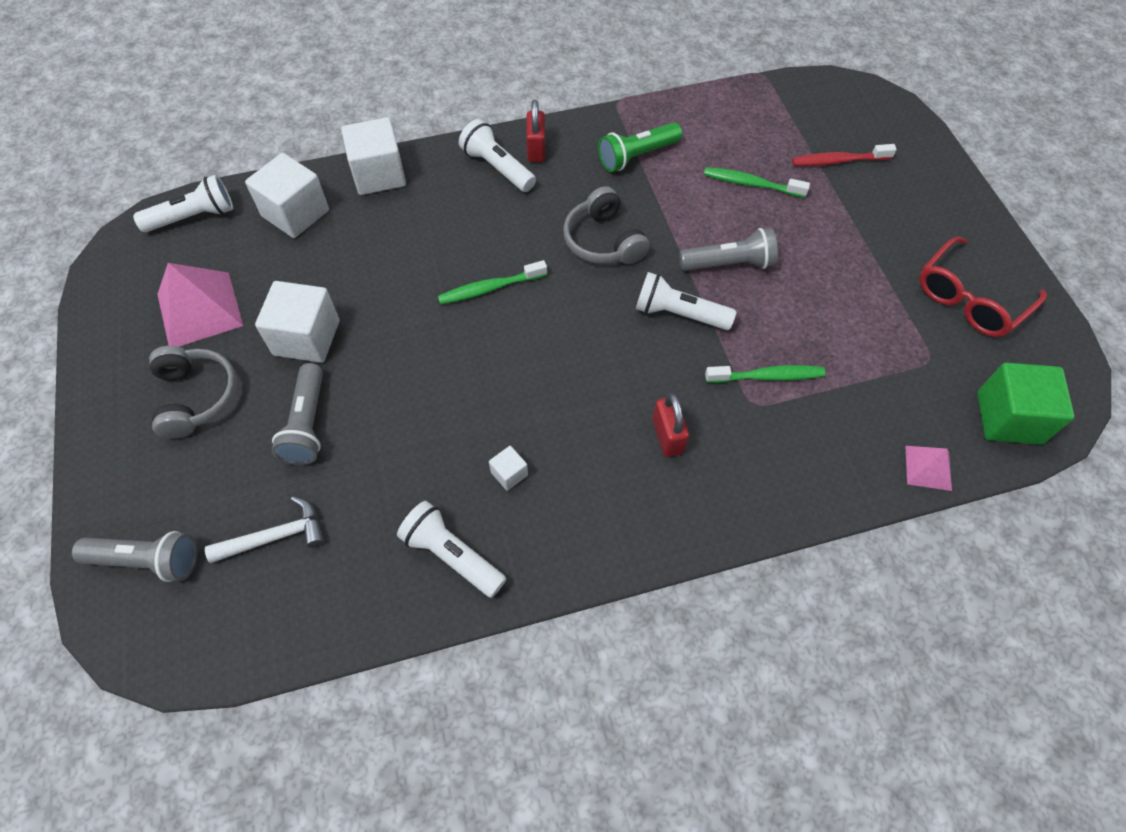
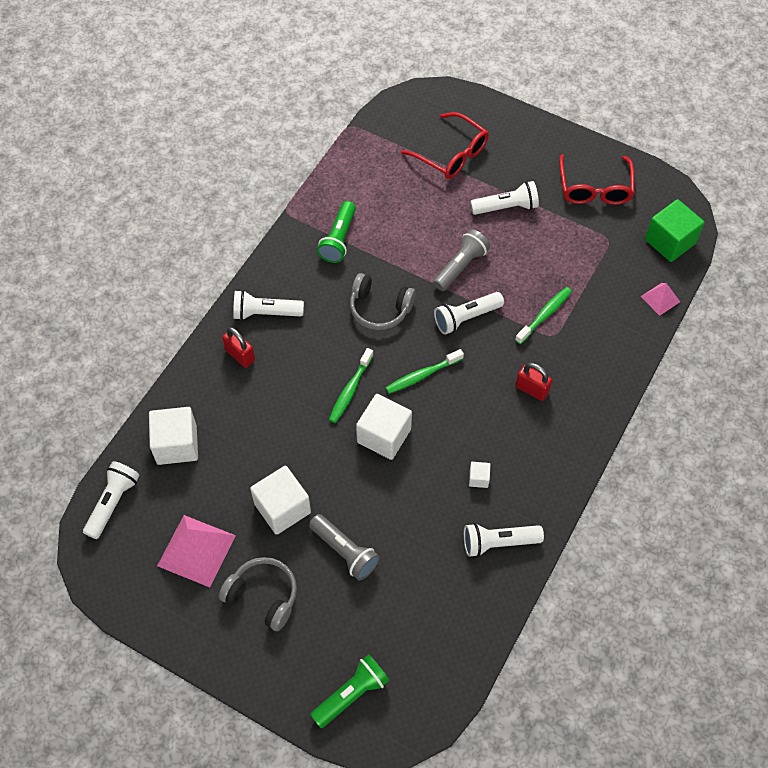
camera: 45 degrees left, 0 degrees up
(148, 561) = (352, 694): grey flashlight -> green flashlight
(275, 536) = (402, 619): white hammer -> none
(379, 174) = (197, 377): white cube -> white cube (384, 436)
(536, 149) = (275, 282): red padlock -> red padlock (240, 355)
(751, 184) = (420, 207): green toothbrush -> green toothbrush (422, 375)
(838, 161) = (451, 154): red toothbrush -> red glasses
(843, 246) = (506, 207): none -> white flashlight

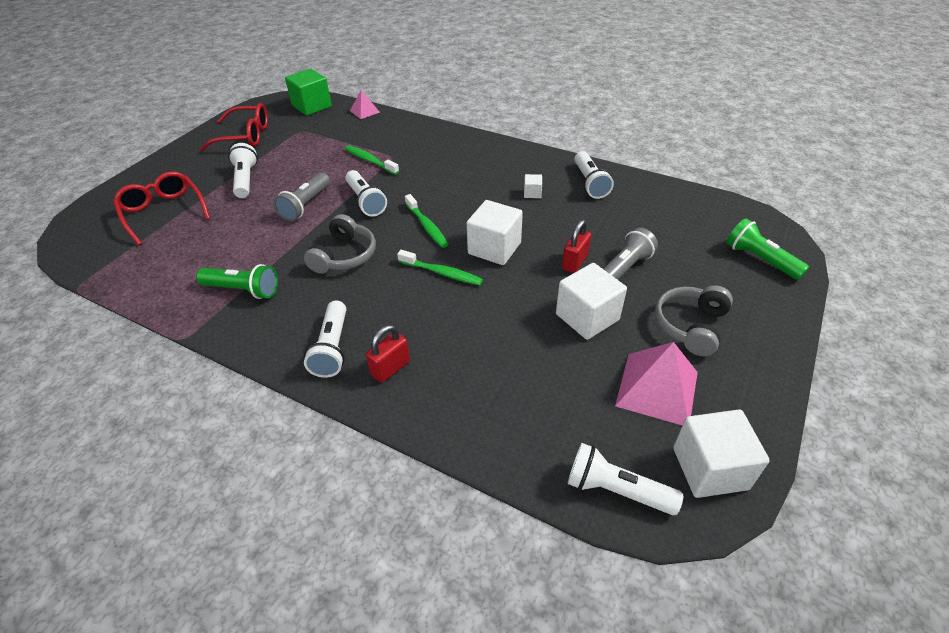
camera: 90 degrees left, 15 degrees down
(177, 444) = (520, 423): white cube -> white cube (710, 468)
(451, 154) = (163, 212): red glasses -> red glasses turned 75 degrees counterclockwise
(460, 266) = (306, 205): grey flashlight -> grey flashlight turned 105 degrees counterclockwise
(532, 389) = (444, 167): red padlock -> red padlock (574, 262)

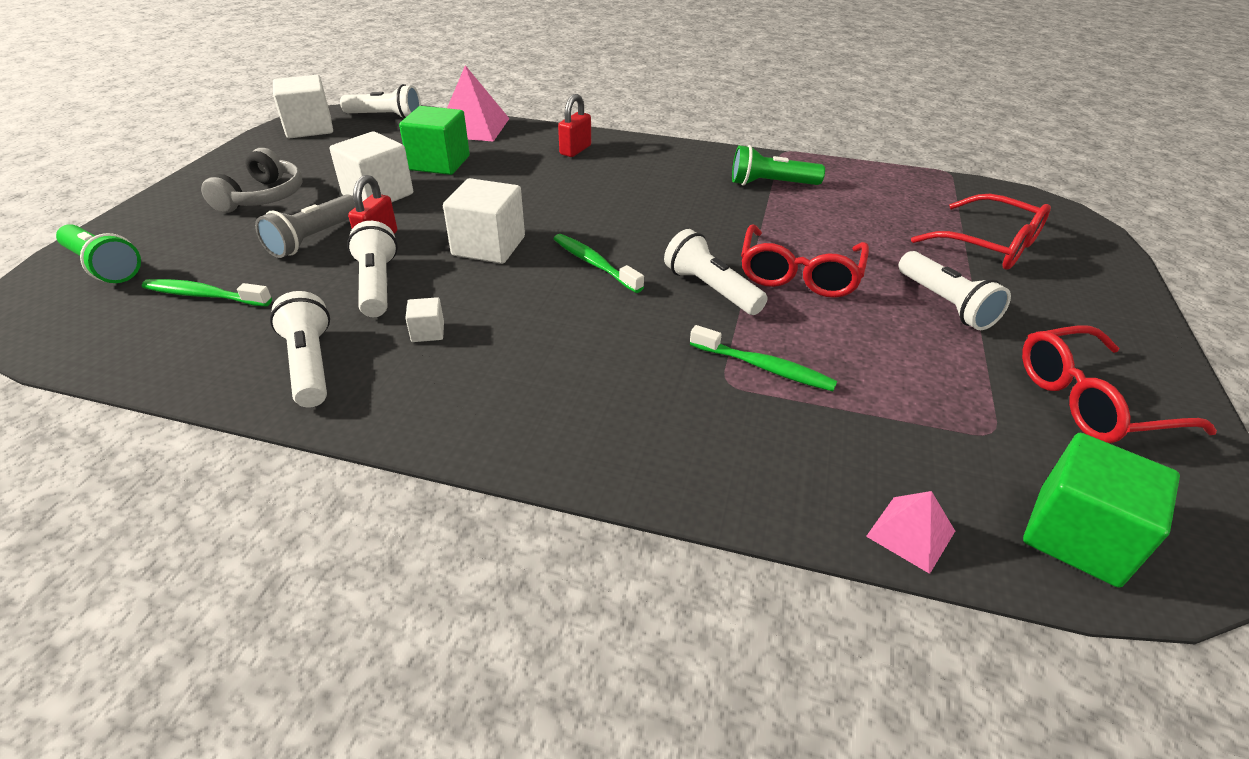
camera: 165 degrees right, 5 degrees down
(306, 205) = (799, 274): grey flashlight -> red glasses
(332, 348) = (637, 156): white flashlight -> white flashlight (377, 284)
(344, 256) = (685, 221): grey headphones -> none
(442, 273) = (552, 216): green toothbrush -> green toothbrush (204, 295)
(535, 362) = (439, 163): none -> green cube
(657, 388) = (327, 157): pink pyramid -> pink pyramid (473, 127)

